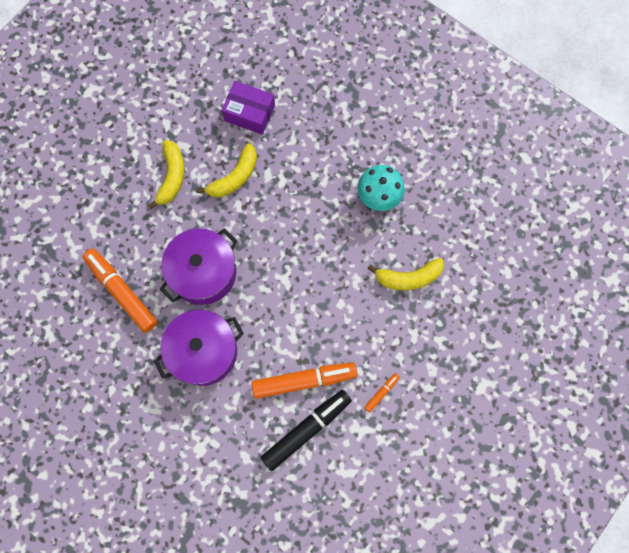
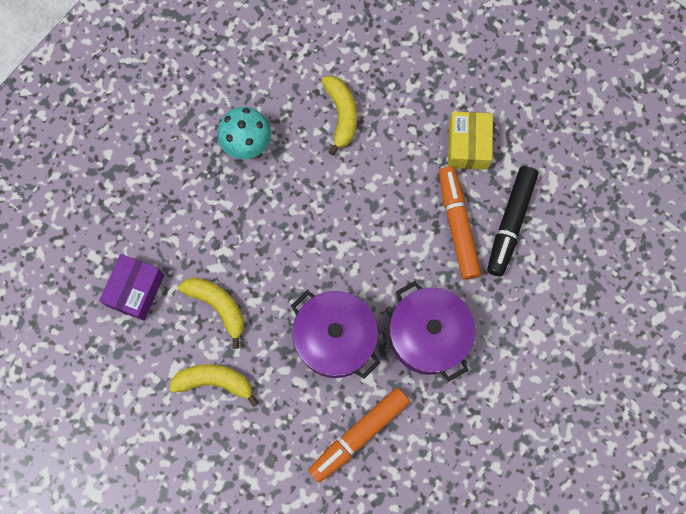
camera: 90 degrees left, 0 degrees up
(306, 430) = (510, 223): black marker -> black marker turned 120 degrees counterclockwise
(381, 393) = (468, 145): orange marker -> yellow box

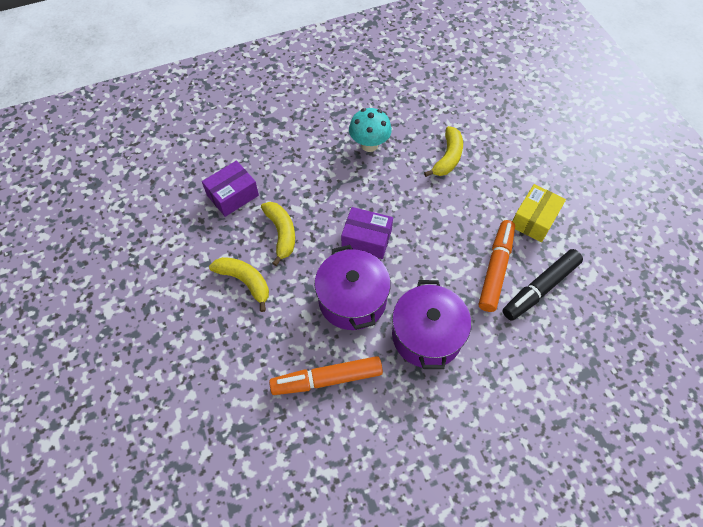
camera: 30 degrees right, 15 degrees down
(311, 263) = (366, 239): none -> purple box

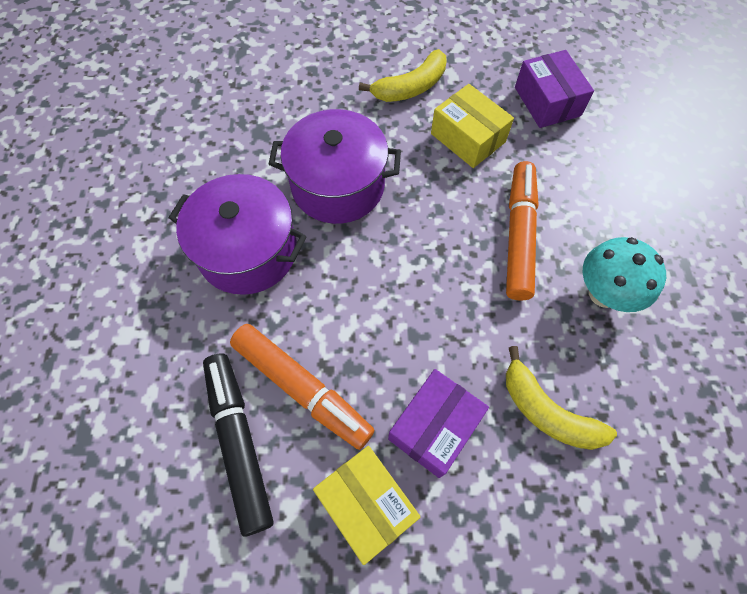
camera: 110 degrees right, 5 degrees up
(281, 233) = (468, 138): yellow banana -> yellow box
(327, 379) = (250, 132): orange marker -> orange marker (518, 236)
(366, 239) = (423, 231): purple box -> purple box (434, 427)

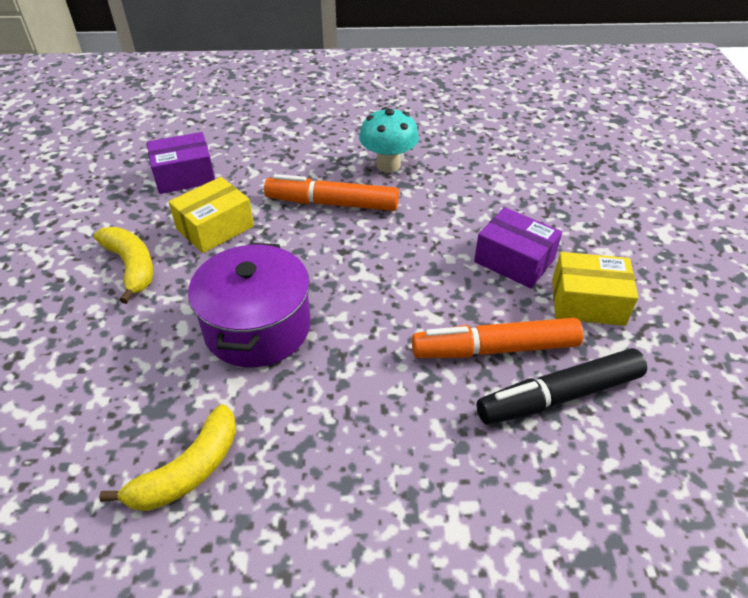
camera: 90 degrees left, 20 degrees down
(248, 251) = (339, 407): purple pot -> none
(302, 387) = (495, 349): orange marker -> orange marker turned 135 degrees counterclockwise
(366, 504) = (587, 302): yellow box -> yellow box turned 45 degrees clockwise
(547, 411) = (489, 201): yellow banana -> yellow banana (188, 471)

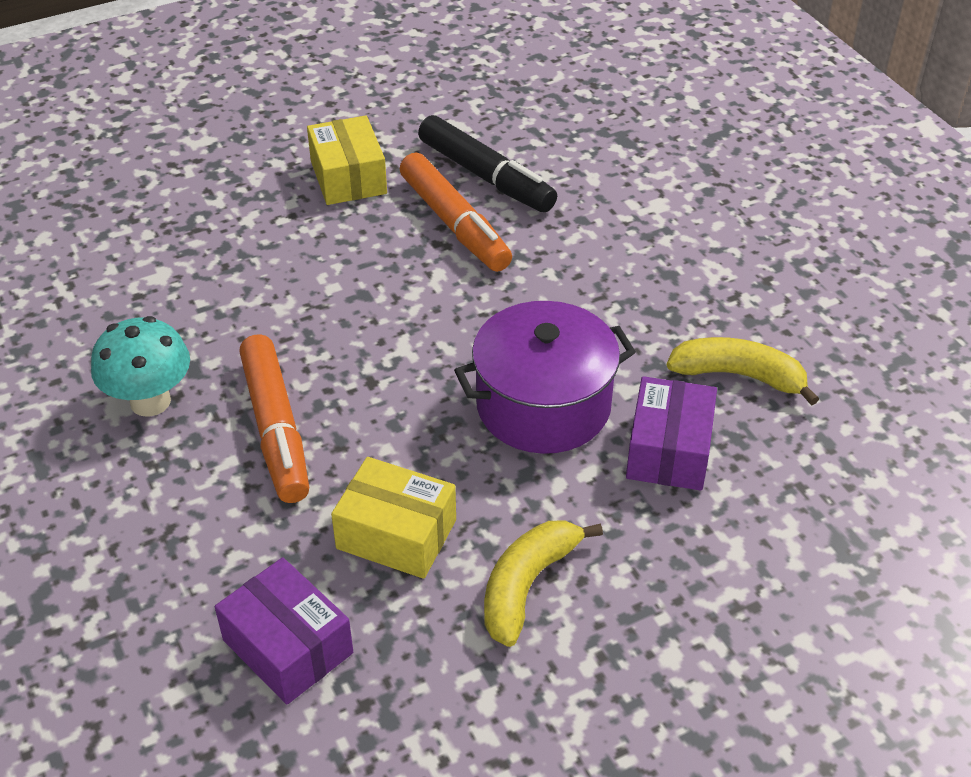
camera: 115 degrees left, 0 degrees up
(514, 260) = (309, 237): purple box -> purple box (669, 450)

